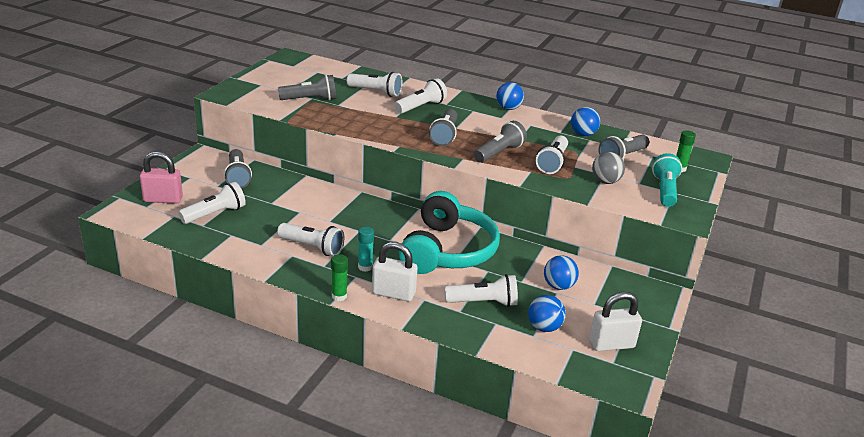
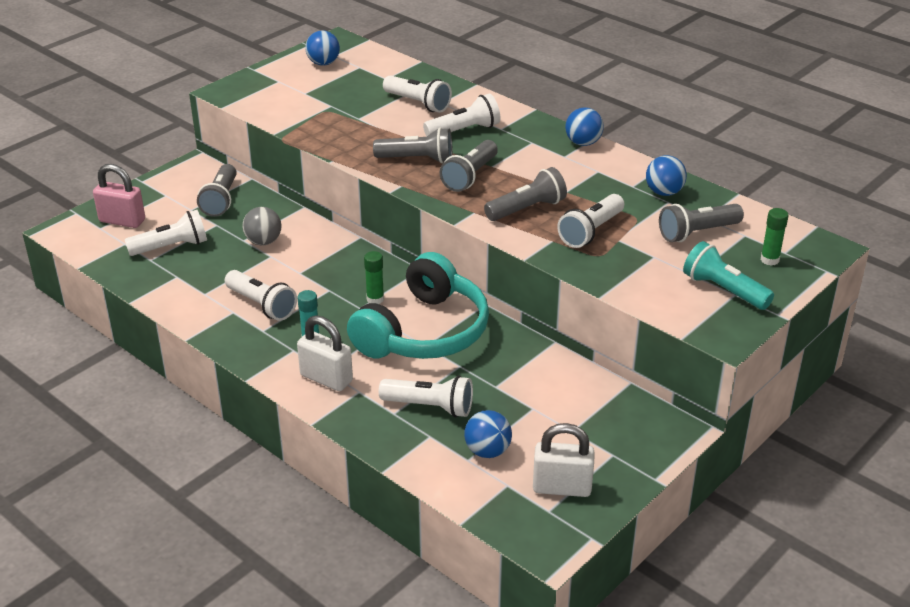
camera: 20 degrees right, 5 degrees up
(310, 99) = (327, 107): grey flashlight -> grey flashlight (417, 159)
(339, 296) = (260, 372): green glue stick -> green glue stick (375, 299)
(558, 286) = (540, 400): blue ball -> blue ball (323, 63)
(605, 181) = (647, 267): grey ball -> grey ball (263, 242)
(665, 190) = (724, 290): turquoise flashlight -> turquoise flashlight turned 75 degrees counterclockwise

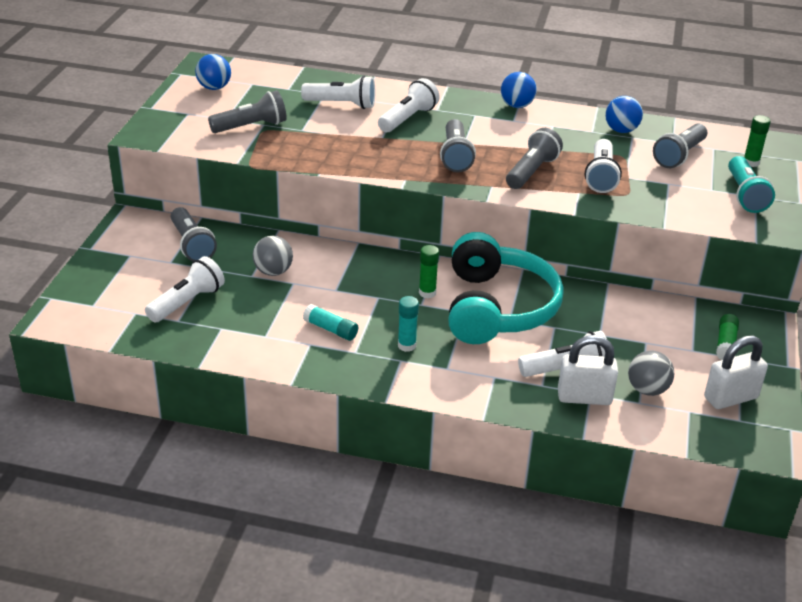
camera: 30 degrees left, 0 degrees up
(122, 221) = (110, 292): pink padlock -> none
(261, 305) = (331, 329): white flashlight -> turquoise glue stick
(326, 378) = (455, 375): white padlock -> white padlock (584, 397)
(417, 159) = (394, 153): grey flashlight -> grey flashlight (251, 126)
(487, 451) = (647, 389): blue ball -> grey ball
(612, 436) = (725, 344): none -> green glue stick
(724, 290) = (745, 195): turquoise flashlight -> turquoise flashlight turned 105 degrees counterclockwise

